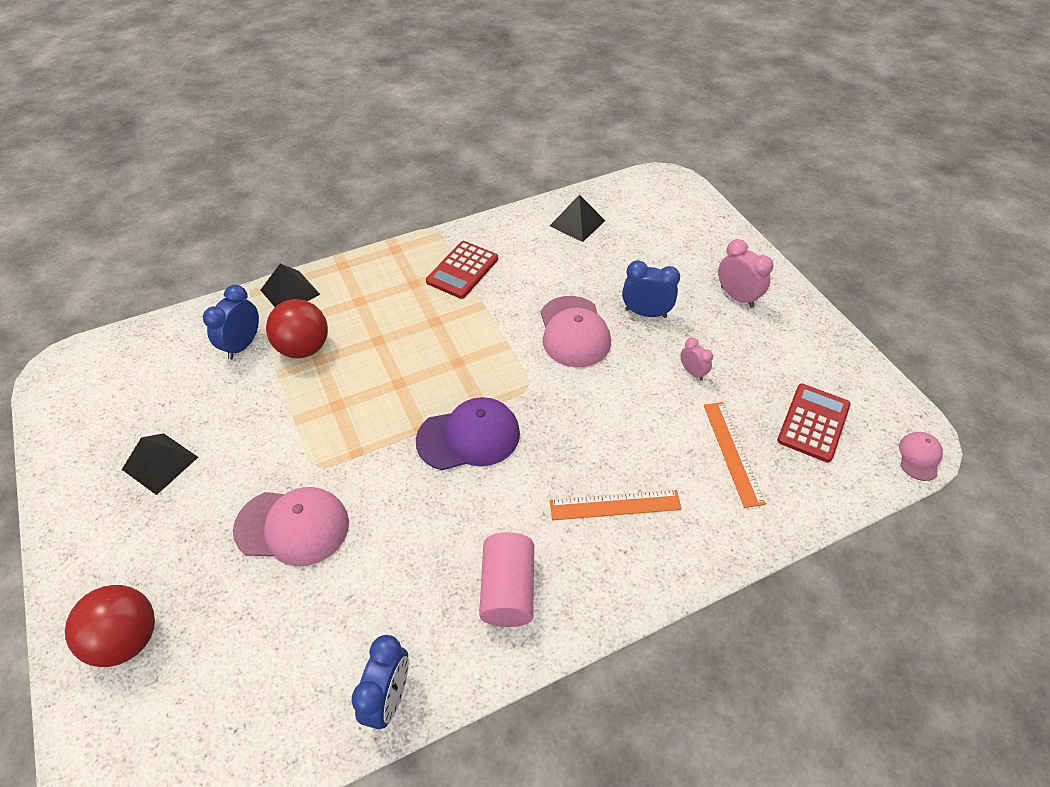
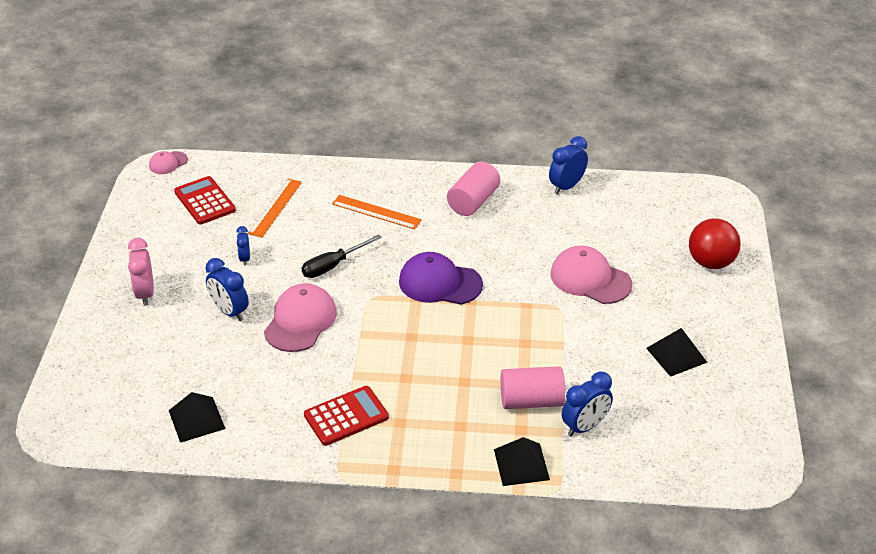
camera: 150 degrees left, 10 degrees down
(304, 348) = (531, 401): red ball -> pink cylinder
(598, 405) = (333, 265): none -> black screwdriver
(692, 372) = (245, 258): pink clock -> blue clock
(813, 423) = (205, 201): red calculator -> red calculator turned 90 degrees clockwise

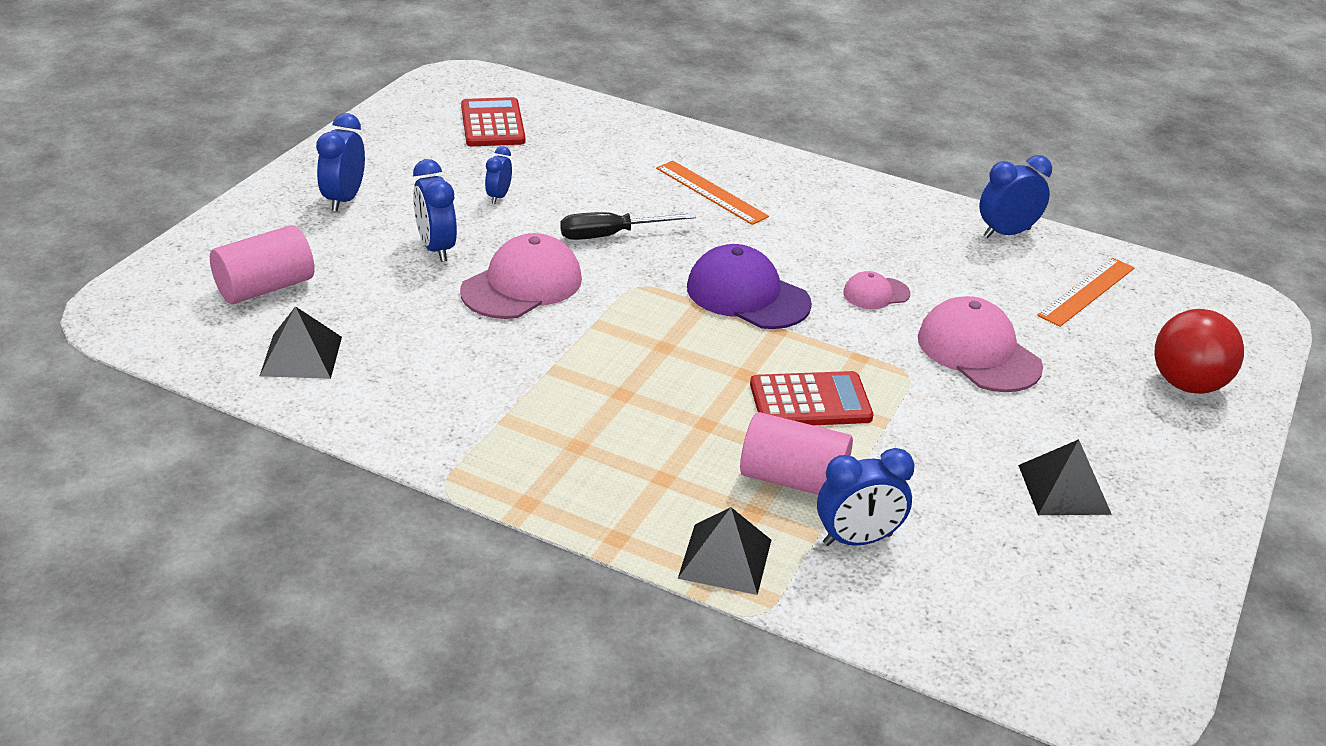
camera: 20 degrees right, 5 degrees down
(145, 293) = (344, 199): pink clock -> blue clock
(168, 163) = (476, 75): pink cap -> pink cap (876, 293)
(275, 207) = (578, 153): orange ruler -> orange ruler (1086, 291)
(346, 416) = (505, 415): red calculator -> red calculator (810, 401)
(473, 201) = (856, 215): pink cylinder -> pink cylinder (265, 287)

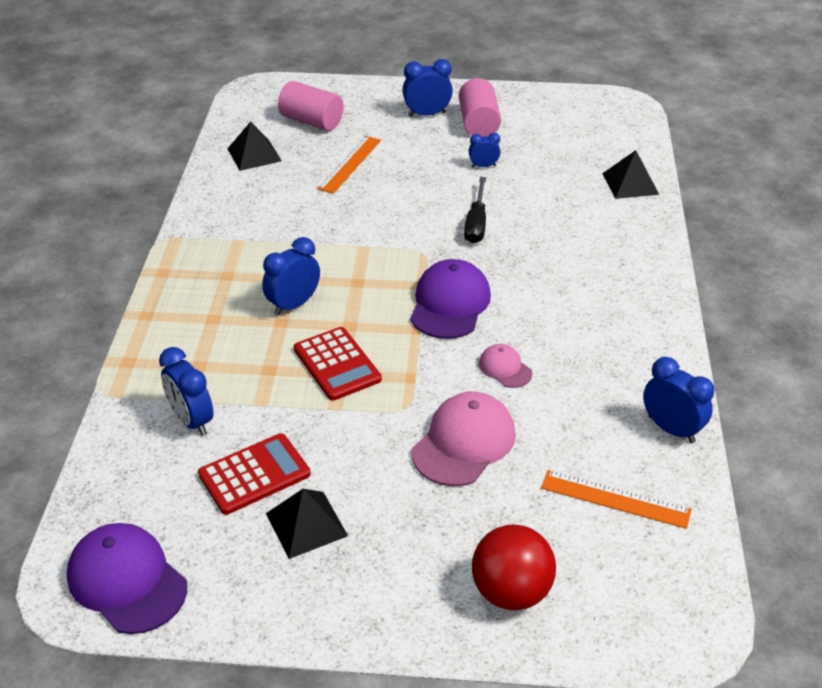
camera: 70 degrees right, 5 degrees up
(436, 248) = (400, 162): blue clock -> blue clock (293, 305)
(492, 124) = (576, 136): red calculator -> red calculator (254, 474)
(522, 285) = (385, 206): pink cap -> none
(610, 235) = (476, 223): black screwdriver -> black screwdriver turned 135 degrees counterclockwise
(711, 192) = (578, 252): orange ruler -> orange ruler (349, 164)
(725, 559) = (146, 364): black pyramid -> black pyramid (630, 183)
(793, 479) = (242, 376): pink cylinder -> pink cylinder (478, 123)
(1114, 650) = (127, 580): none -> purple cap

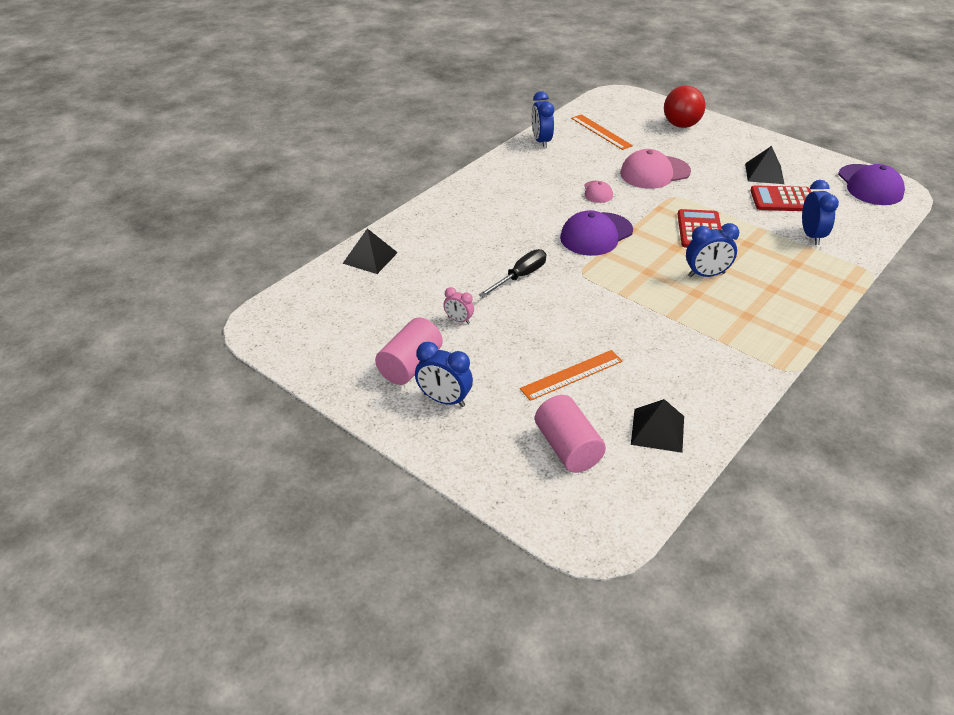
camera: 145 degrees left, 0 degrees up
(483, 166) = (458, 320): blue clock -> pink clock

